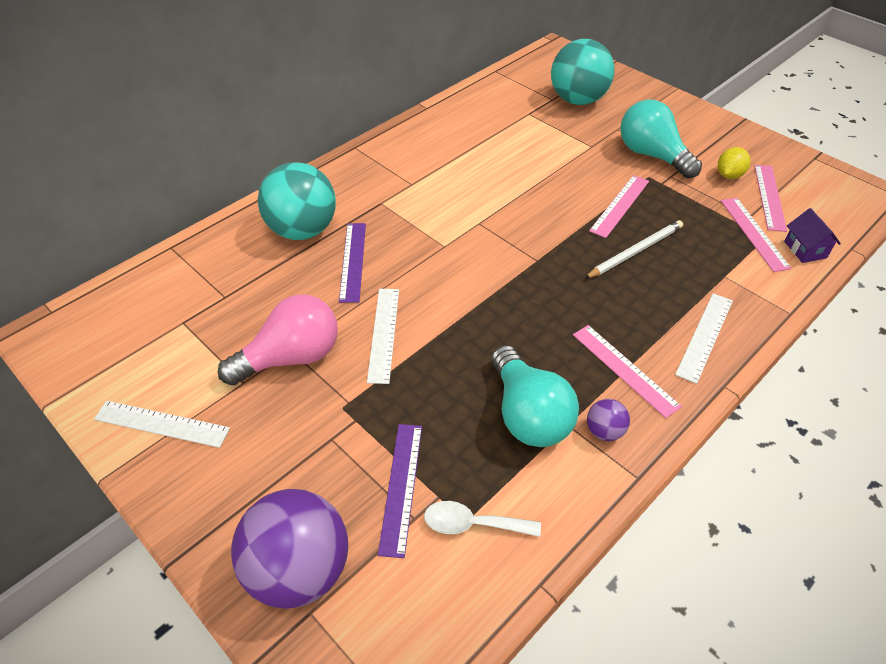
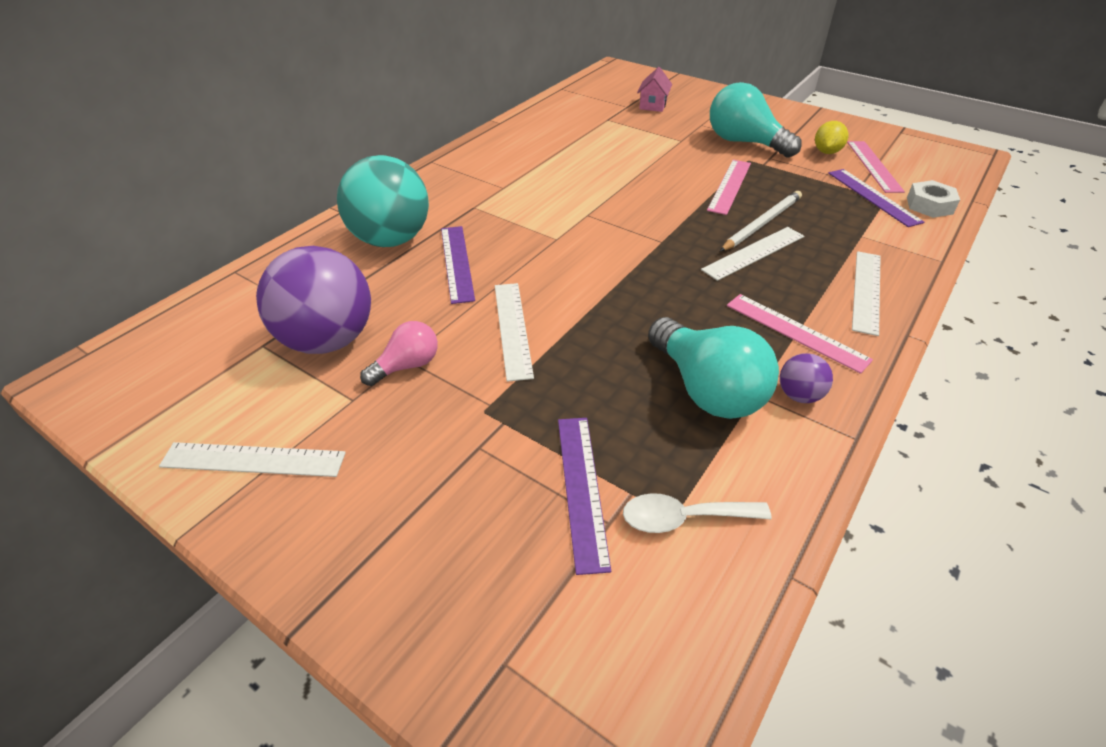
camera: 10 degrees left, 5 degrees down
(291, 357) = (407, 366): pink light bulb -> pink light bulb, size x0.55
(299, 570) = (476, 610): purple ball -> purple ball (328, 340)
(577, 100) = (653, 105): turquoise ball -> pink house
(616, 282) = (753, 253): none -> white ruler
(753, 233) = (873, 197): pink ruler -> purple ruler
(805, 249) = (929, 205): purple house -> white nut

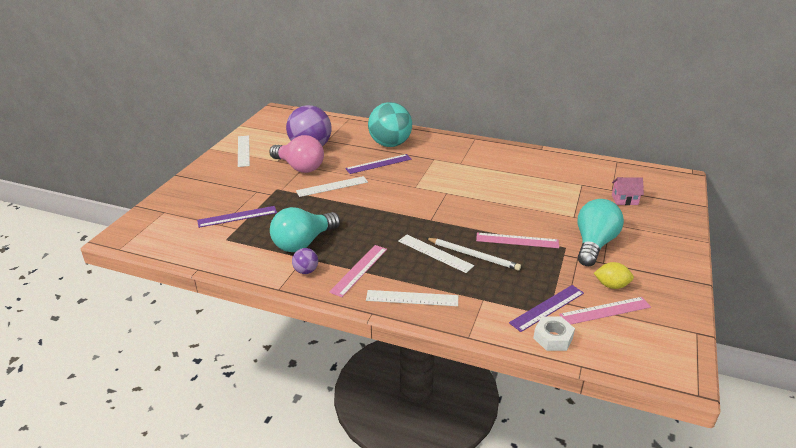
camera: 75 degrees right, 10 degrees down
(407, 366) = (299, 167): pink light bulb -> pink light bulb, size x1.81
(683, 518) = (224, 241): white spoon -> none

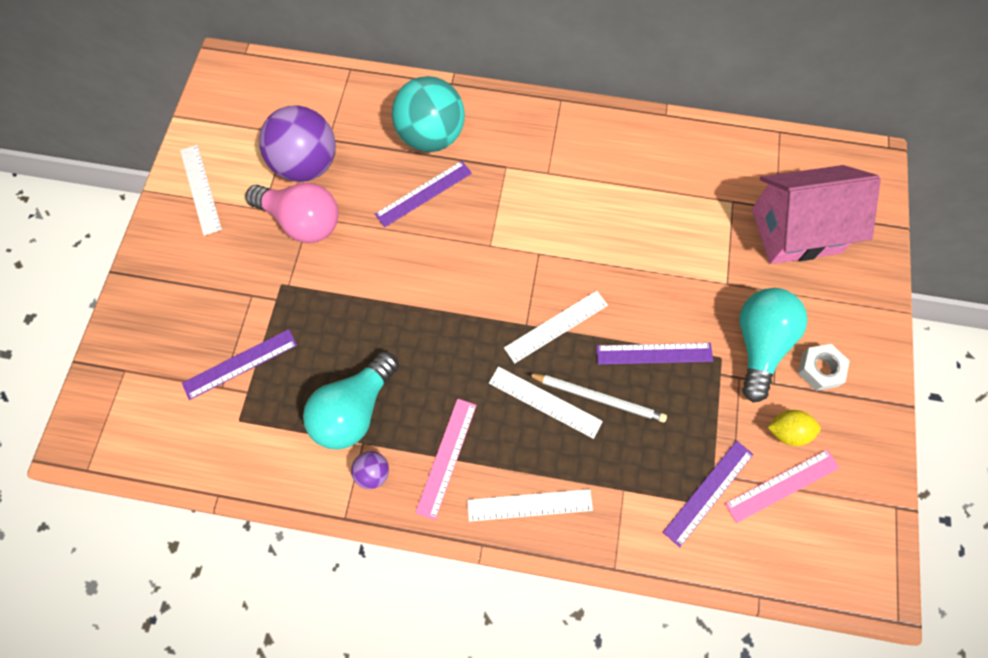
camera: 10 degrees left, 35 degrees up
(332, 186) = (364, 264): white ruler -> white ruler (556, 326)
(517, 240) = (654, 354): pink ruler -> purple ruler
(553, 338) = (720, 551): white nut -> white nut (820, 369)
(624, 200) = (795, 231): pink house -> pink house, size x2.33

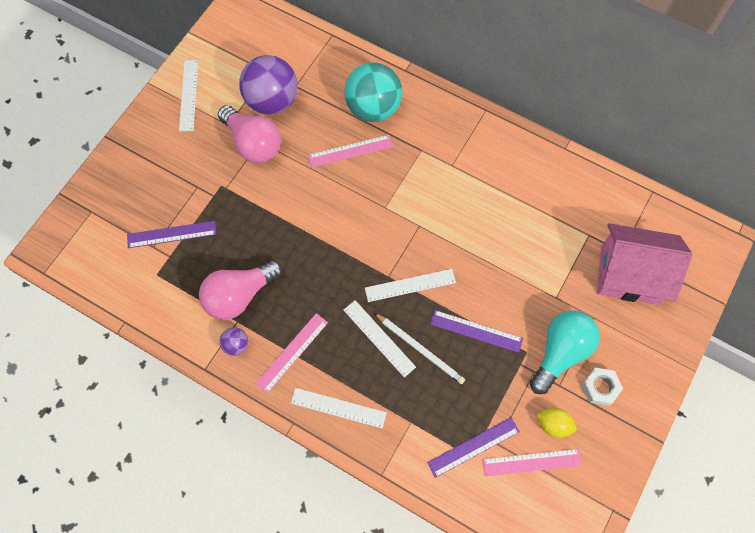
camera: 20 degrees right, 0 degrees up
(354, 410) = (239, 295): turquoise light bulb -> pink light bulb
(424, 194) = (350, 151): purple ruler -> pink ruler

